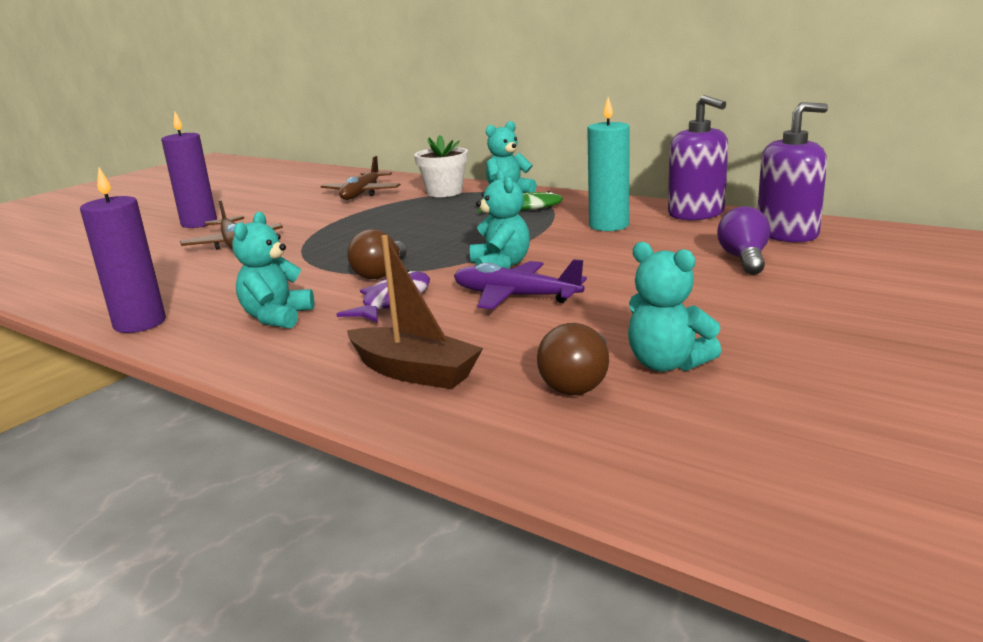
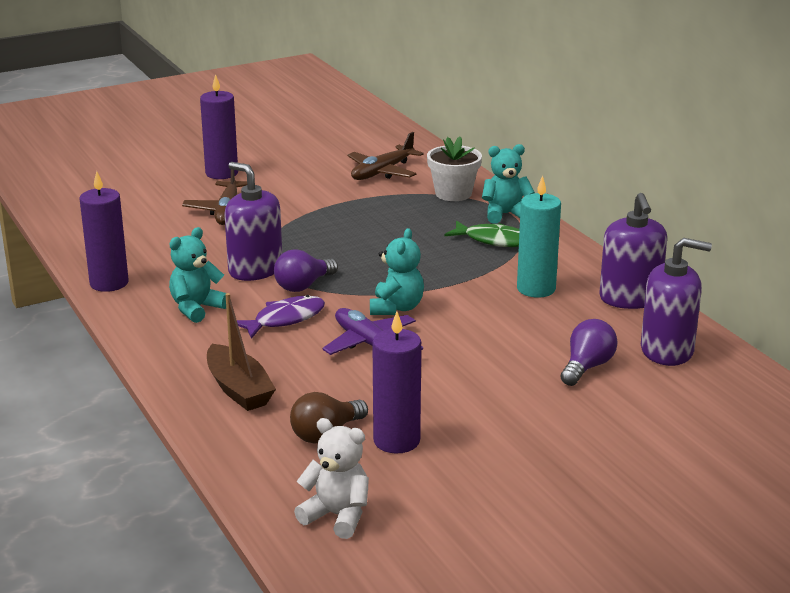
camera: 25 degrees right, 5 degrees up
(312, 274) = (255, 270): none -> purple soap dispenser
(381, 273) = (303, 286): brown light bulb -> purple light bulb
(667, 364) = (396, 441): turquoise teddy bear -> purple candle
(722, 463) = (337, 516): none -> white teddy bear

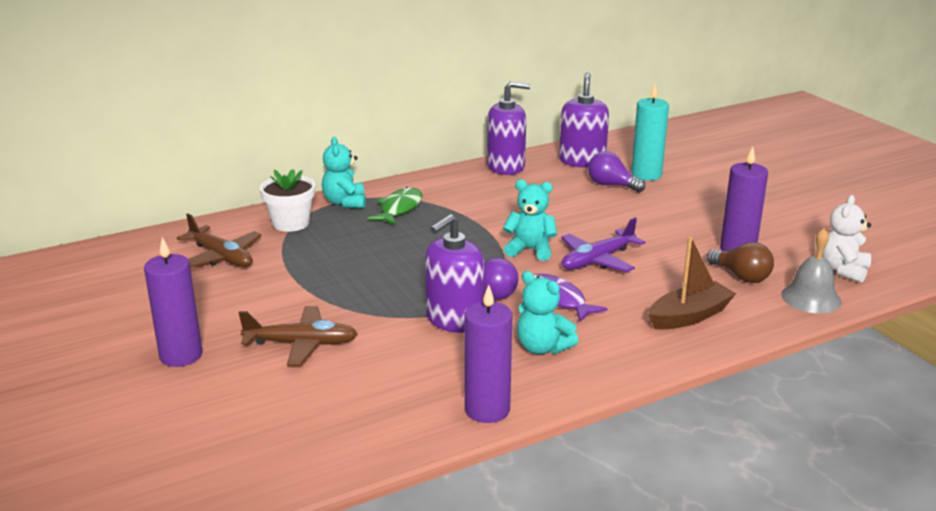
camera: 90 degrees left, 0 degrees up
(266, 476) = (811, 298): none -> grey bell
(536, 289) = (491, 196): turquoise candle -> turquoise candle (646, 175)

